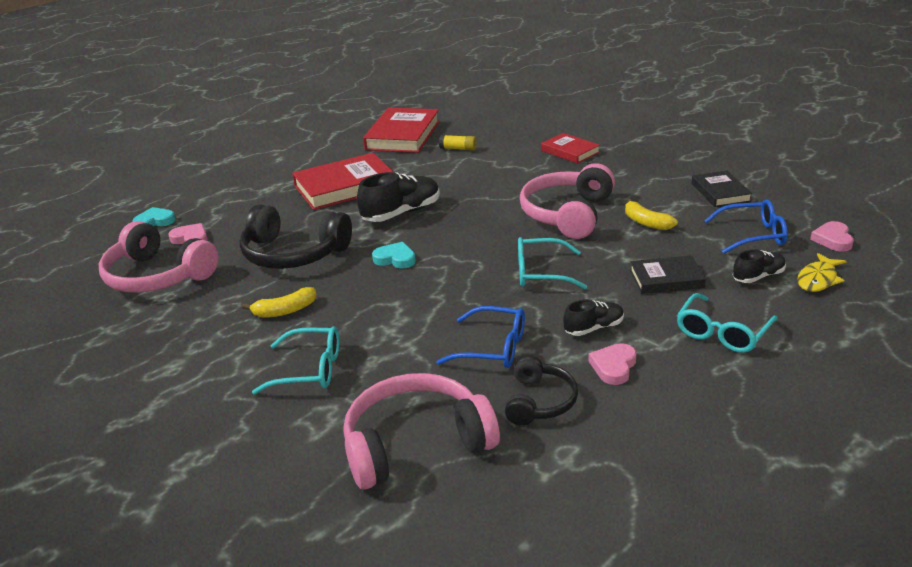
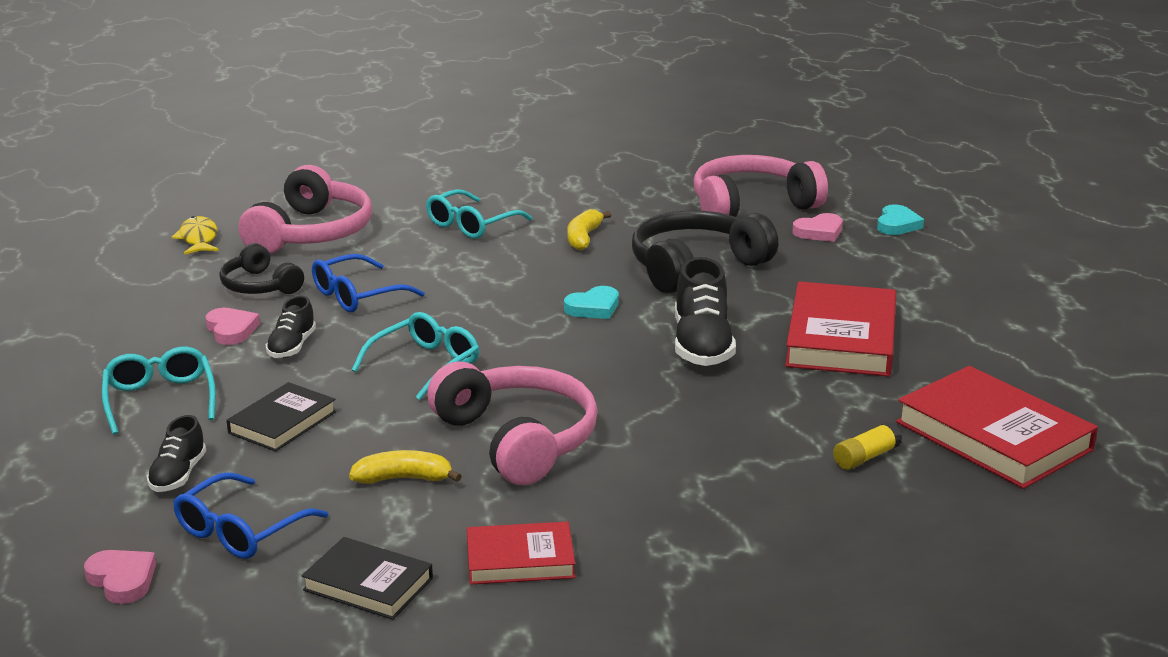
camera: 125 degrees right, 5 degrees down
(570, 151) = (711, 542): red book -> red book (520, 559)
(818, 279) = (100, 507): yellow fish -> yellow fish (198, 239)

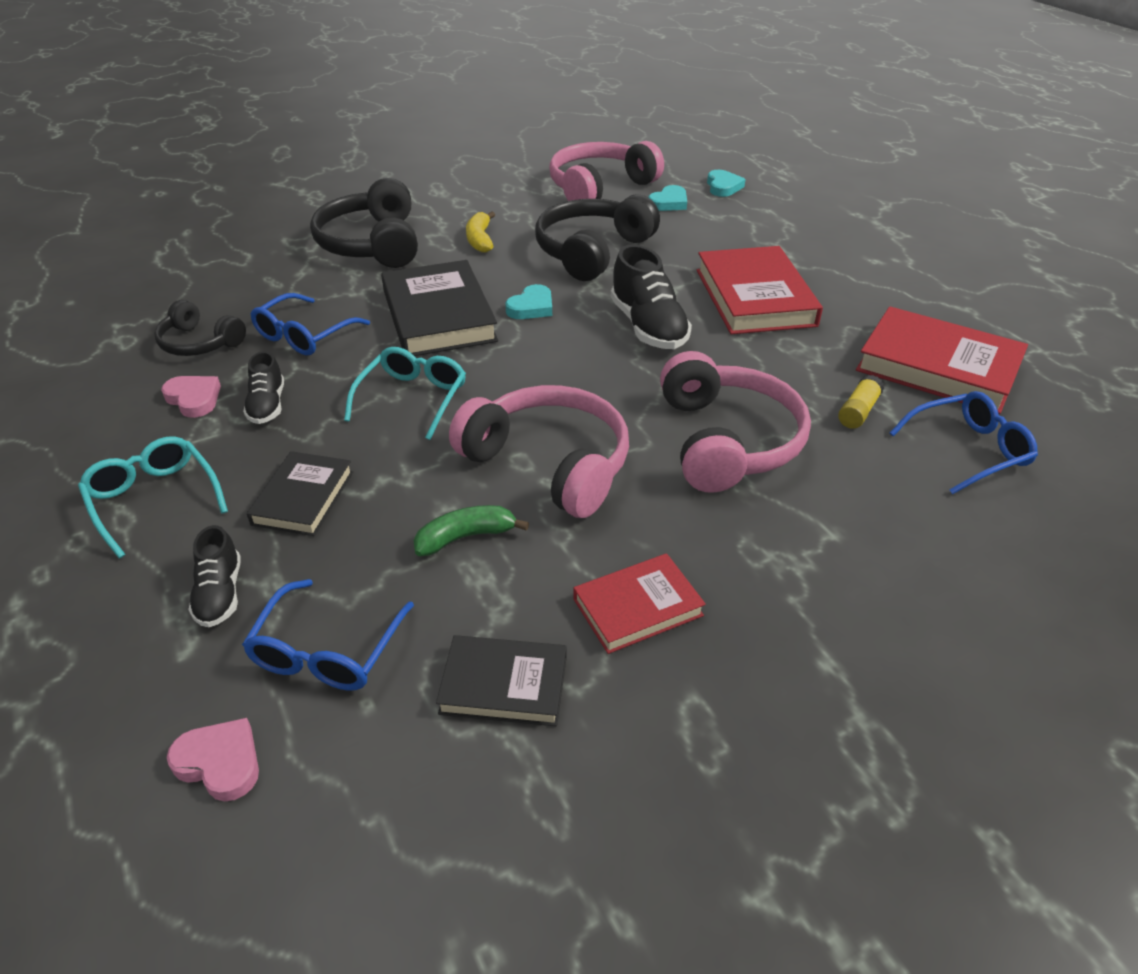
camera: 20 degrees left, 15 degrees up
(198, 239) = (110, 302): yellow fish -> none
(311, 233) = (223, 277): pink headphones -> pink headphones (726, 441)
(403, 478) = (465, 537): yellow banana -> green banana
(471, 225) = (372, 244): turquoise glasses -> black headphones
(495, 300) = (438, 316): none -> black book
(819, 232) = (669, 203): pink heart -> turquoise heart
(957, 511) = (968, 450): none -> blue glasses

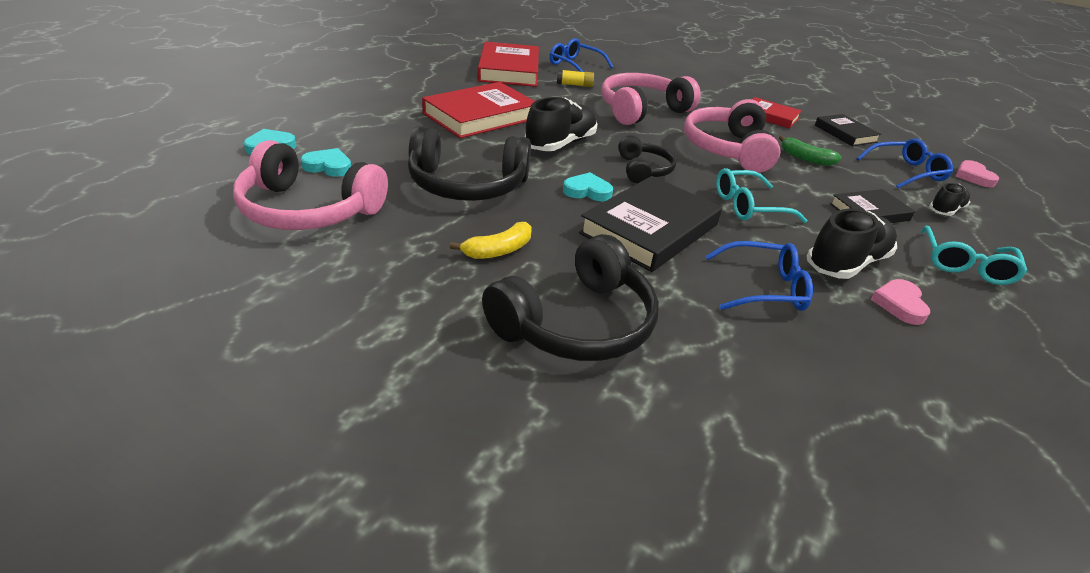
camera: 125 degrees left, 5 degrees down
(200, 343) = (860, 348): black headphones -> black headphones (643, 170)
(267, 405) = (846, 263): black shoe -> black shoe, size x1.73

